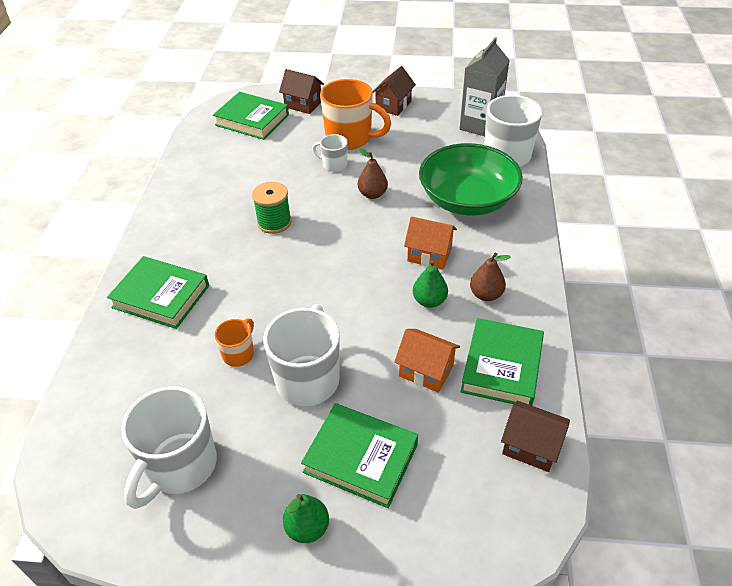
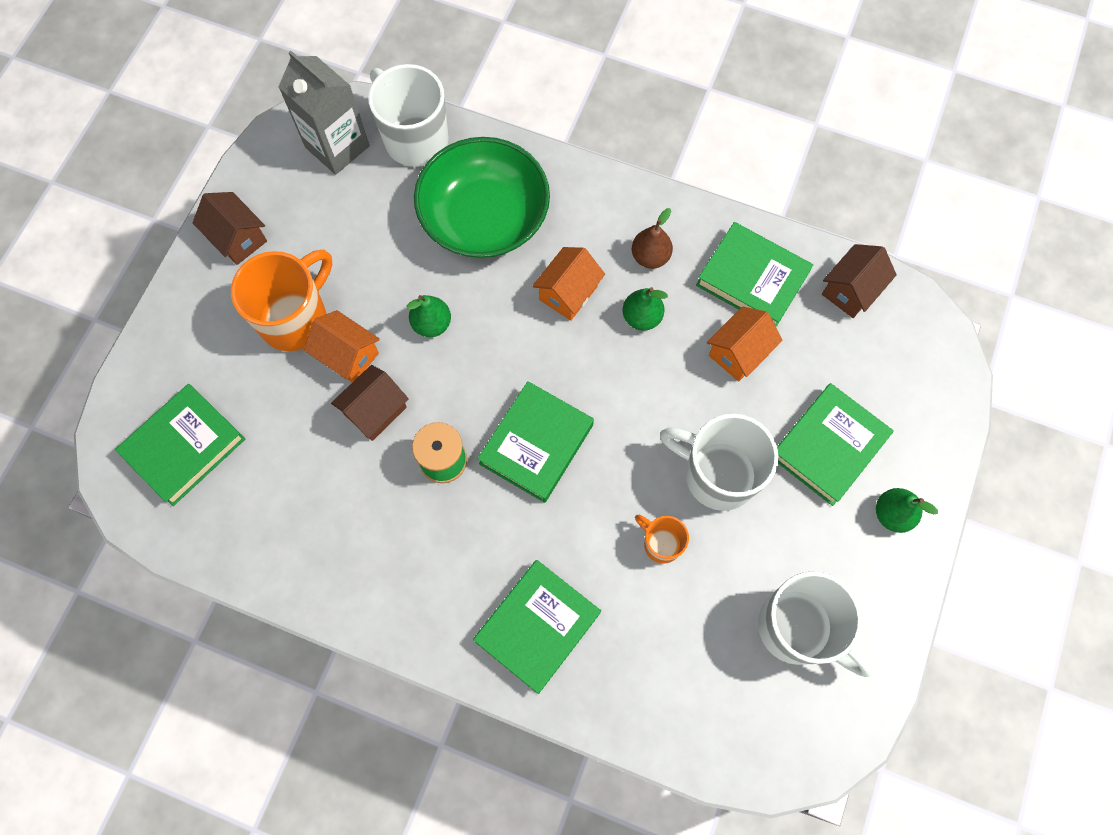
camera: 75 degrees left, 25 degrees up
(300, 265) = (536, 444): none -> green book
(303, 104) = (175, 363): brown house -> brown house (375, 411)
(334, 165) = (348, 356): white mug -> orange house
(372, 194) = (432, 324): brown pear -> green pear

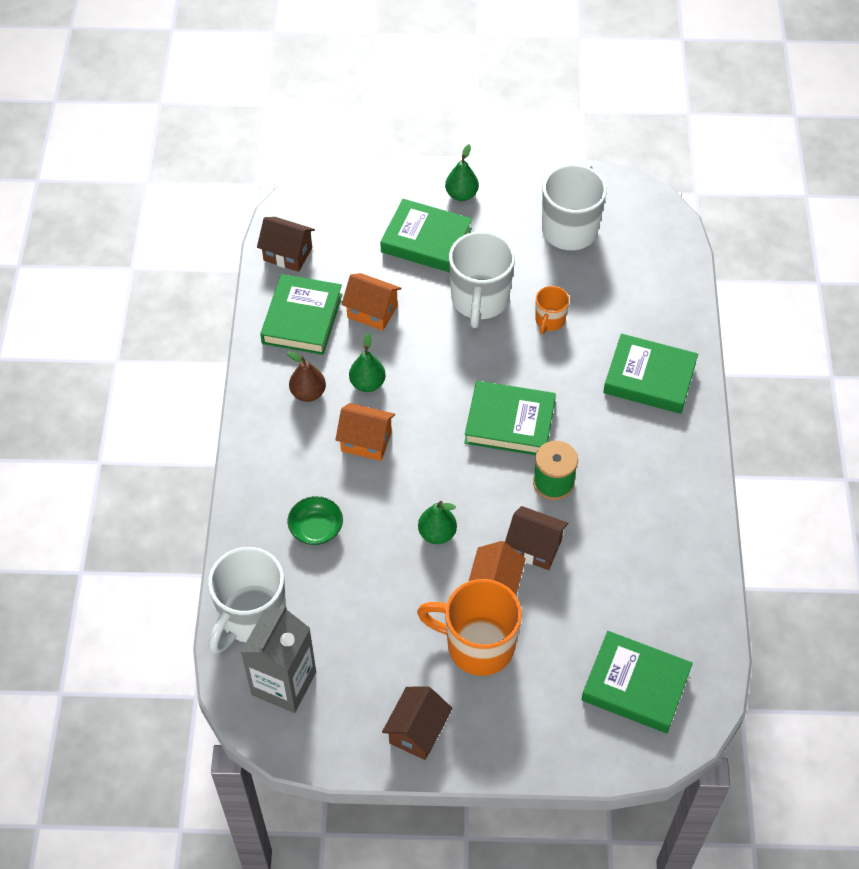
camera: 110 degrees left, 15 degrees down
(484, 217) = (316, 528): green bowl -> green bowl, size x0.43

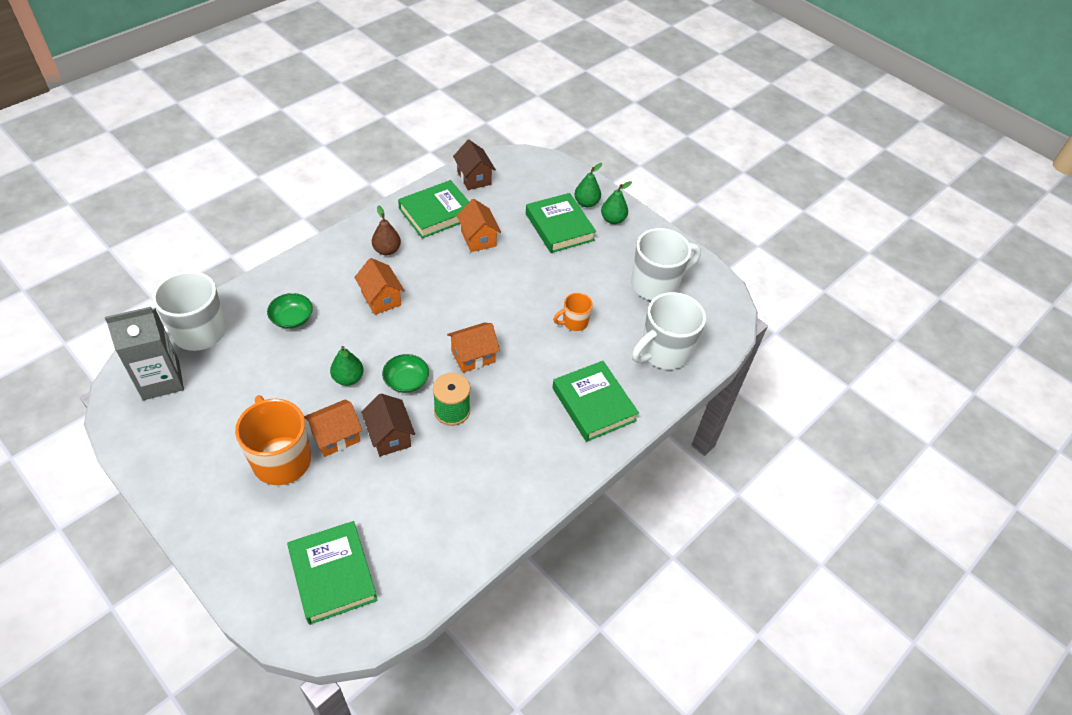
camera: 40 degrees right, 5 degrees down
(367, 383) = (424, 271): green pear -> green pear (586, 203)
(417, 731) = (182, 473): brown house -> none
(479, 300) = (547, 279): white mug -> white mug (663, 352)
(486, 492) = (406, 381): none -> green bowl
(509, 423) = (473, 356): green book -> orange house

